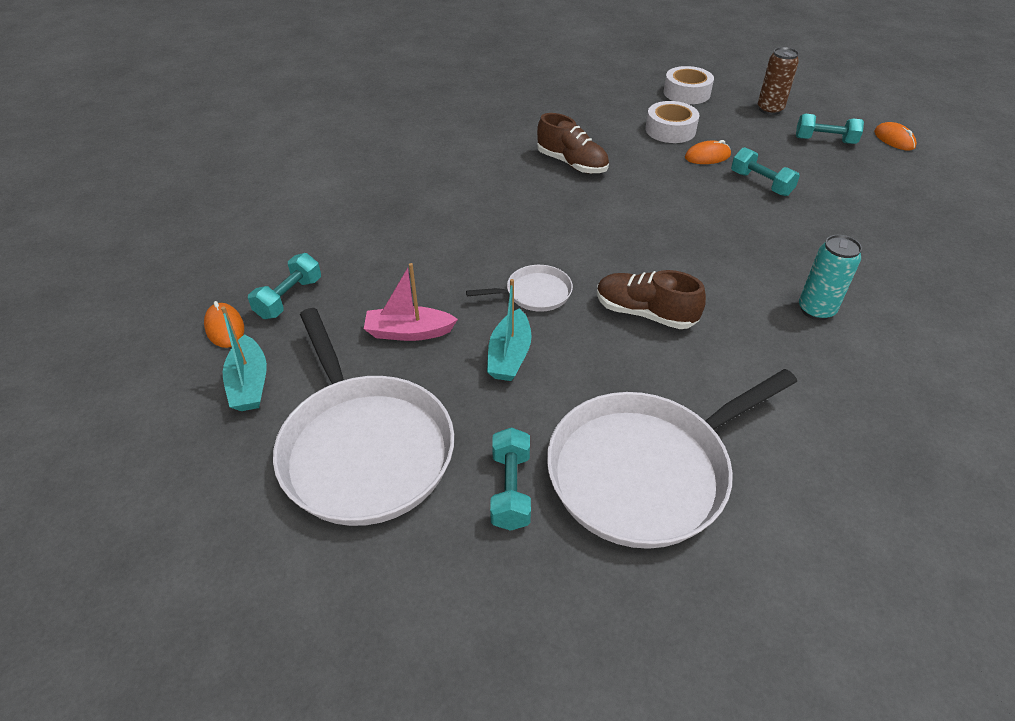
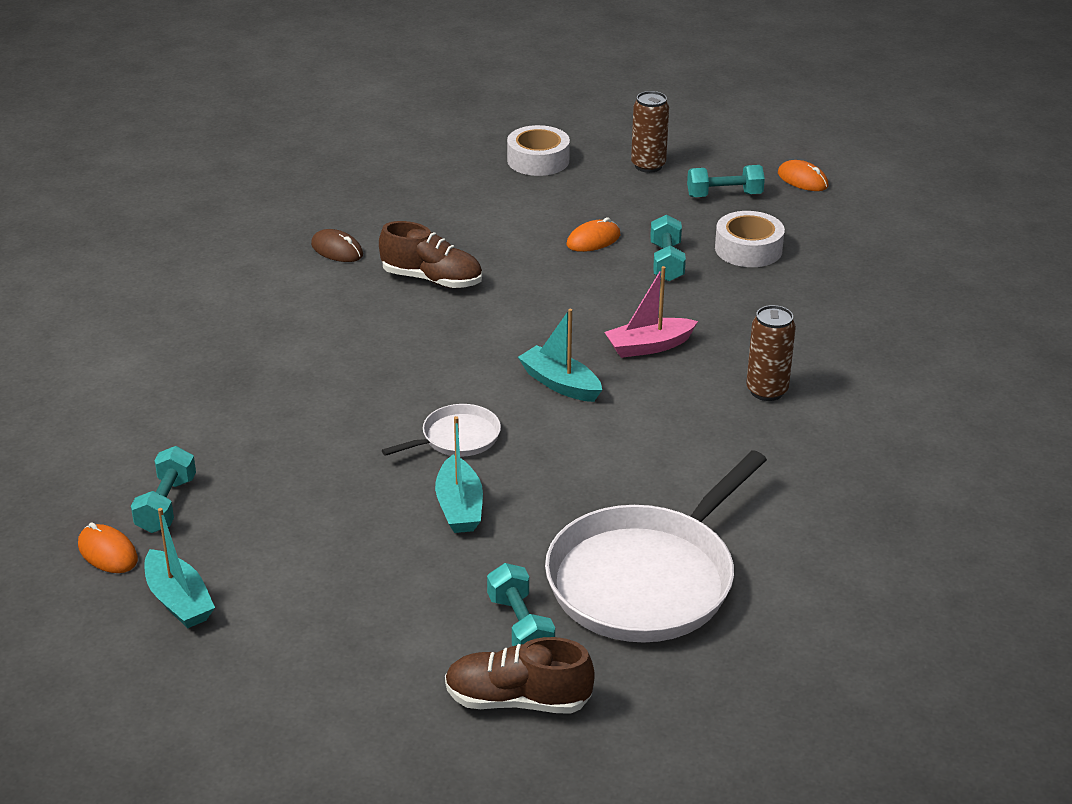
camera: 20 degrees left, 10 degrees down
(364, 449) = (349, 629): white pan -> none
(409, 332) = (333, 509): pink boat -> pink boat (649, 346)
(513, 131) = (337, 250): none -> brown mouse
(637, 265) = (560, 384): none -> turquoise boat
(645, 313) = (588, 433): brown shoe -> brown shoe (517, 700)
(670, 130) = (536, 214): white tape -> white tape (748, 249)
(761, 184) = (666, 262): turquoise dumbbell -> turquoise dumbbell turned 60 degrees clockwise
(816, 310) = (767, 391): turquoise can -> brown can

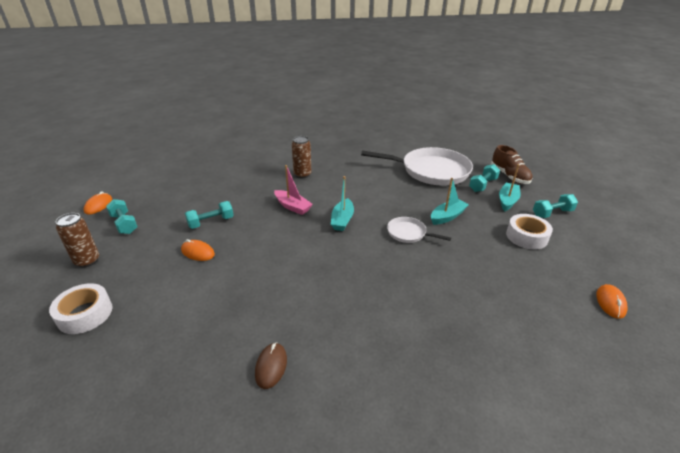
camera: 120 degrees left, 0 degrees up
(166, 505) = (561, 301): turquoise dumbbell -> turquoise dumbbell (552, 213)
(179, 600) = (592, 263): turquoise boat -> turquoise boat (507, 201)
(432, 279) = (280, 298): brown shoe -> none
(748, 249) = (185, 203): white tape -> white tape (526, 236)

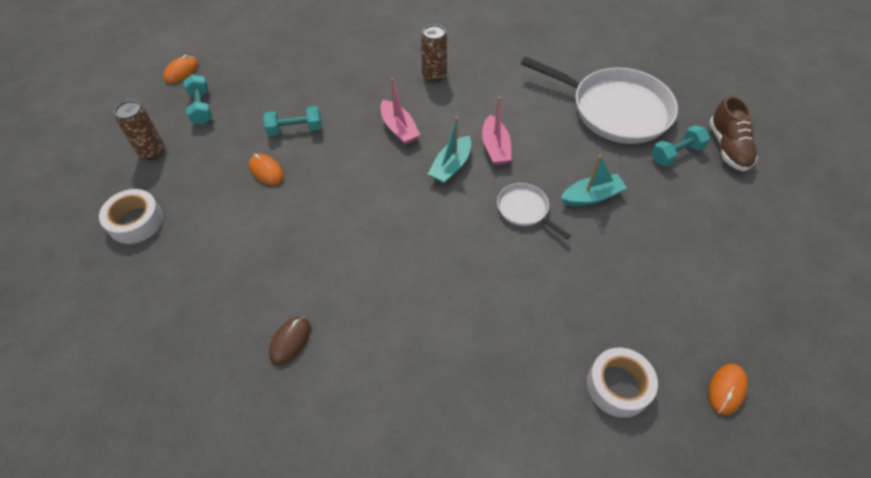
camera: 20 degrees right, 20 degrees up
(367, 204) = (495, 147): none -> pink boat
(507, 201) = (694, 191): turquoise boat -> none
(526, 236) = (682, 259): white tape -> white tape (618, 386)
(552, 213) = (747, 230): turquoise dumbbell -> none

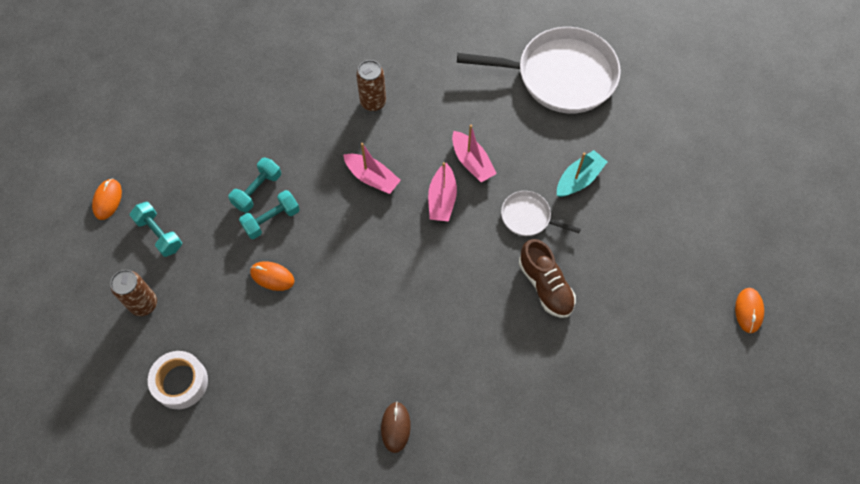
camera: 25 degrees left, 10 degrees up
(451, 166) = (442, 199): turquoise boat -> pink boat
(618, 386) = (670, 344): white tape -> none
(676, 154) = (632, 104): turquoise dumbbell -> turquoise dumbbell (257, 190)
(727, 147) = (672, 79): brown shoe -> brown shoe (545, 285)

